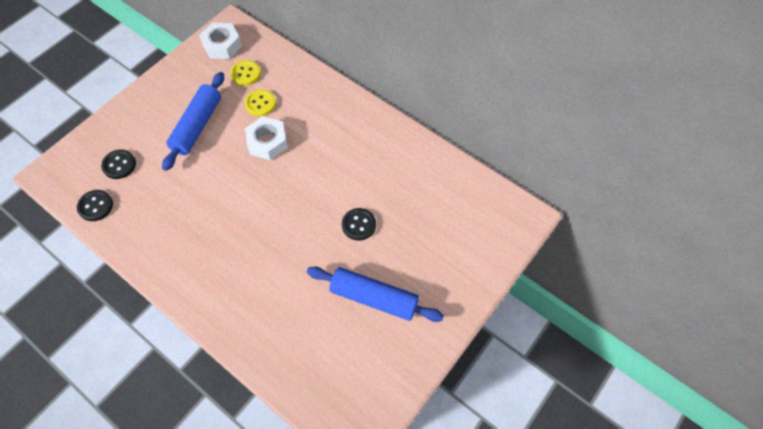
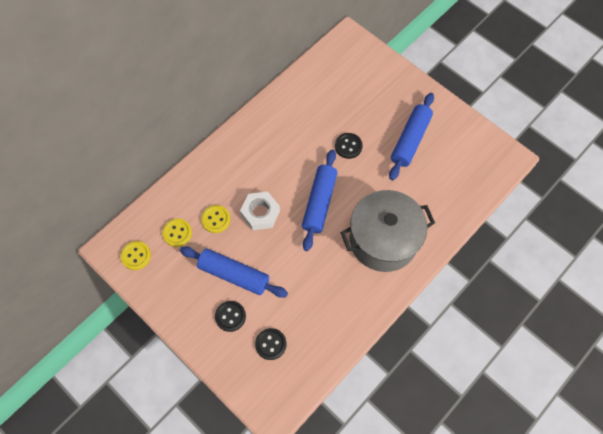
camera: 85 degrees left, 5 degrees up
(95, 206) = (314, 361): black button -> black button (230, 316)
(222, 45) = (136, 256): white nut -> yellow button
(232, 269) = (383, 240): none -> grey pot
(281, 198) = (319, 202): none -> blue rolling pin

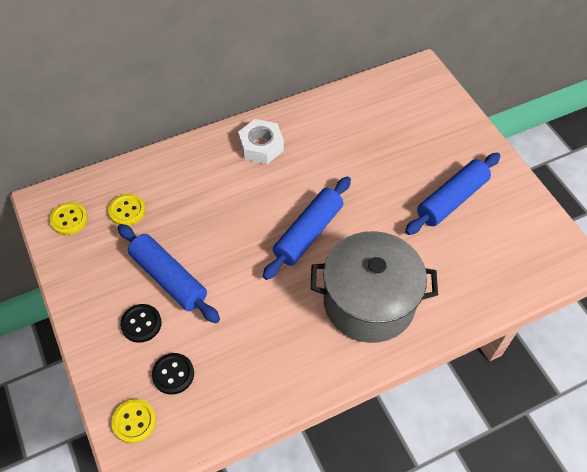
camera: 20 degrees right, 10 degrees down
(216, 219) = (178, 211): yellow button -> yellow button (134, 421)
(260, 213) = (232, 221): white nut -> white nut (261, 146)
(348, 146) = (371, 183): black button -> none

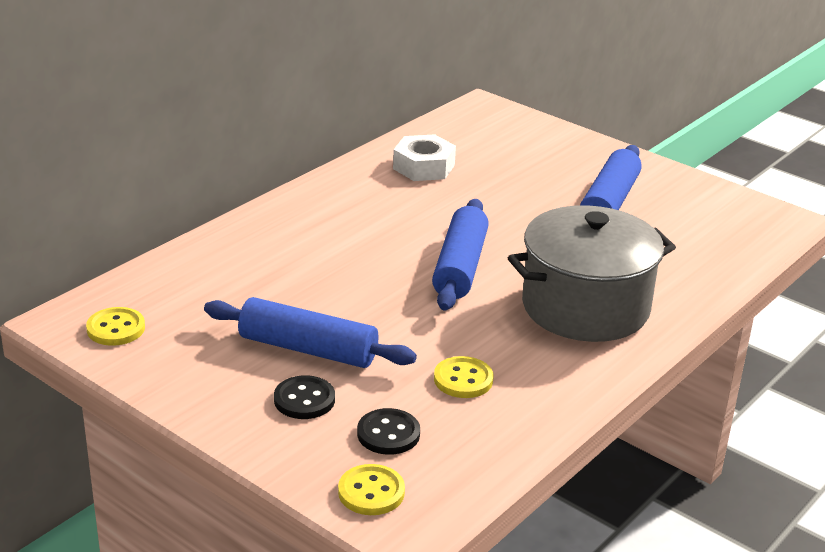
camera: 25 degrees left, 25 degrees down
(127, 211) = (196, 302): yellow button -> yellow button (463, 379)
(261, 146) = (335, 206): white nut -> white nut (424, 167)

